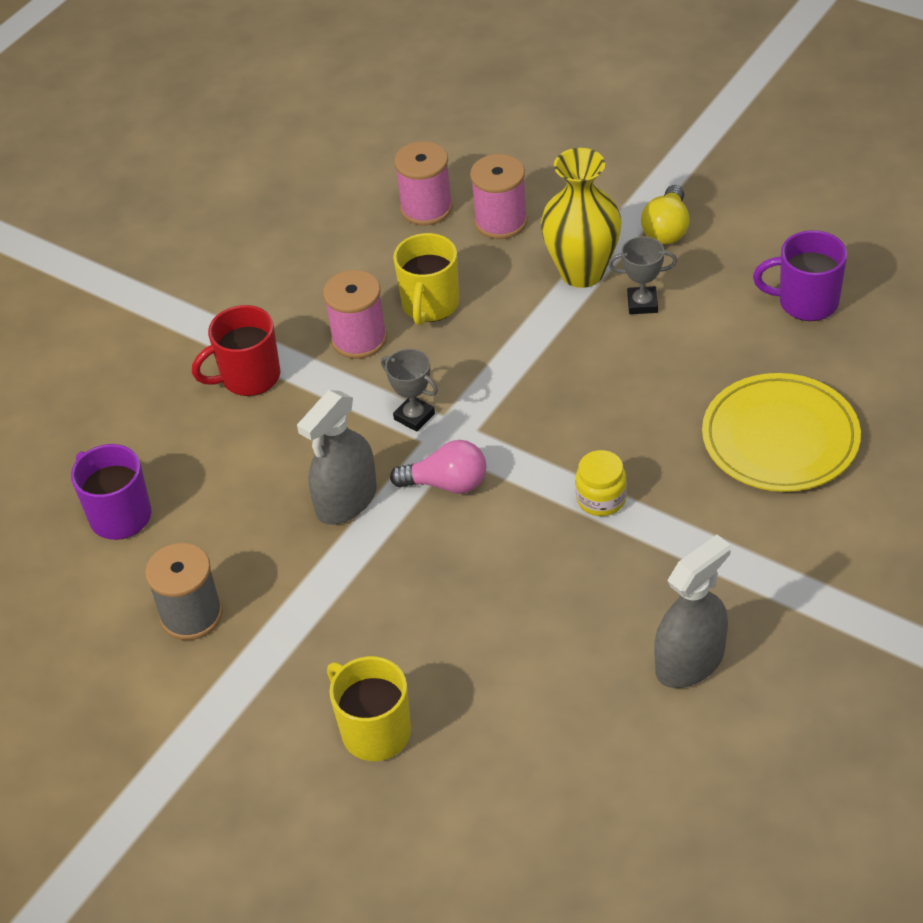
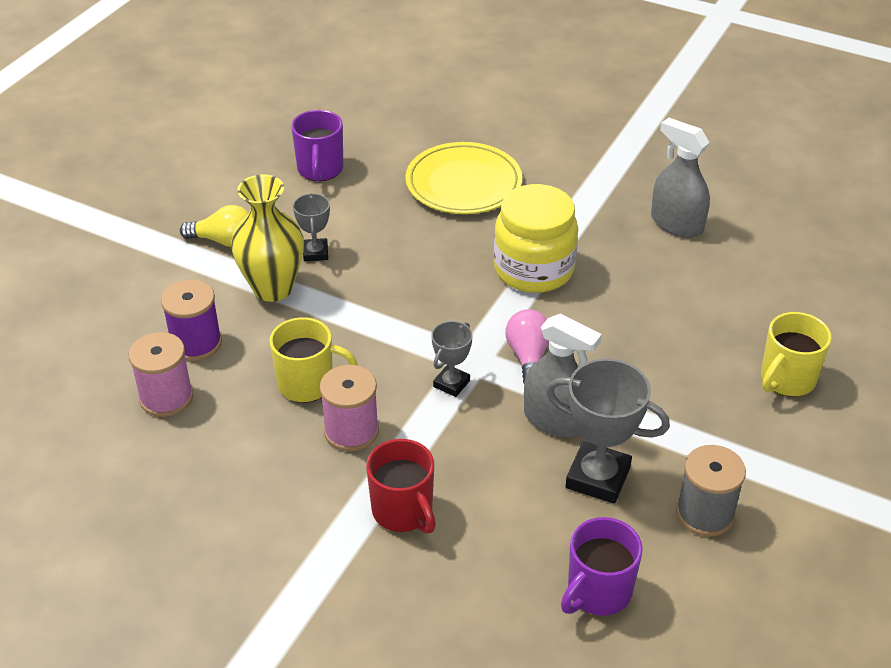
camera: 100 degrees left, 5 degrees down
(259, 529) = (598, 477): none -> grey trophy
(500, 221) = (196, 343): pink spool -> purple spool
(601, 499) = (533, 269): yellow jar -> yellow jar, size x2.04

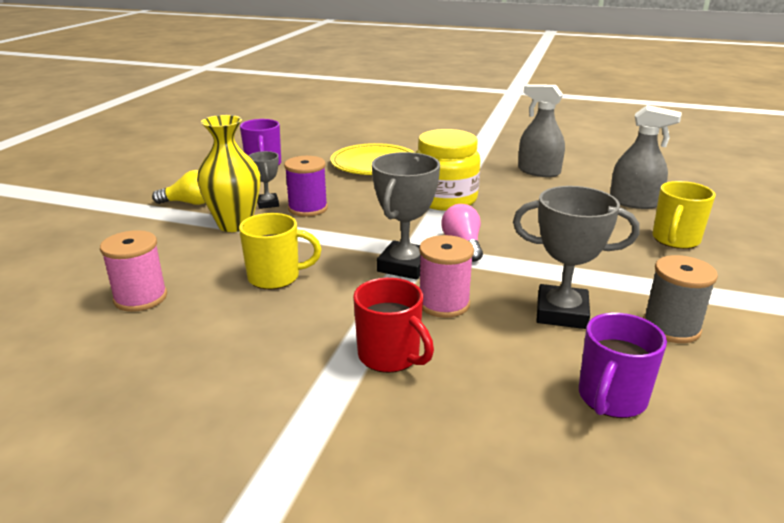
camera: 10 degrees left, 15 degrees down
(196, 343) = (168, 261): purple spool -> purple spool (308, 208)
(351, 431) = (323, 304): pink spool -> pink spool (444, 303)
(451, 384) = (404, 266): grey trophy -> grey trophy, size x1.79
(555, 420) = (504, 279): grey spray bottle -> grey spray bottle (634, 202)

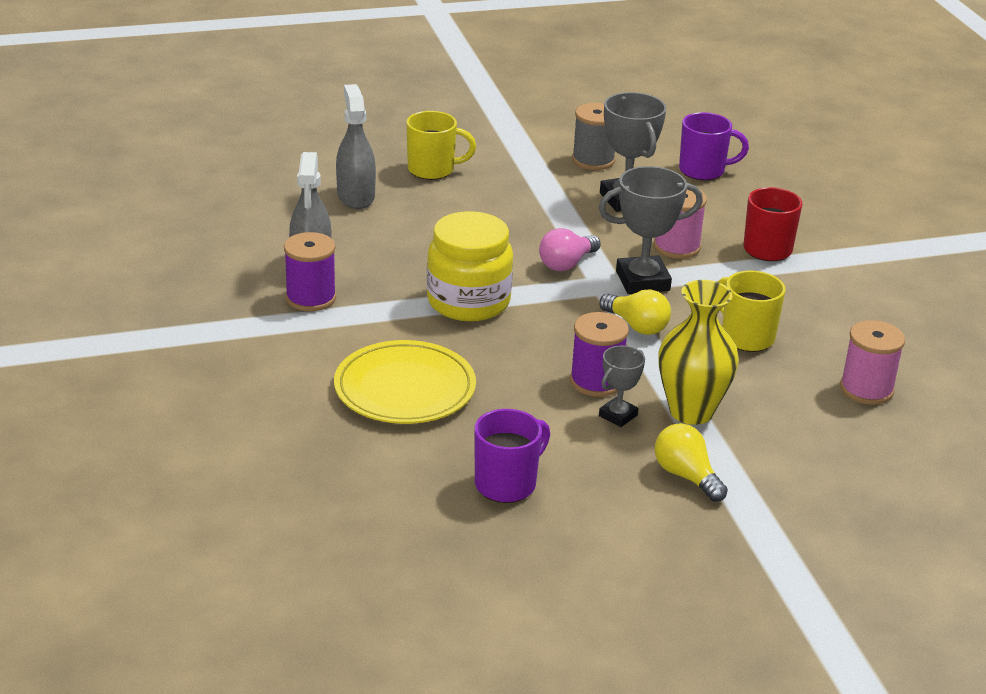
camera: 125 degrees left, 5 degrees up
(348, 241) = (636, 326): none -> yellow light bulb
(495, 164) = (311, 298): none -> purple spool

